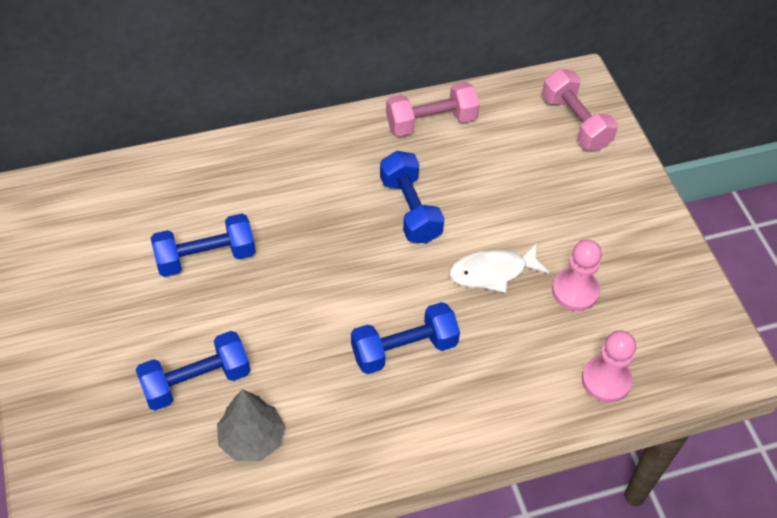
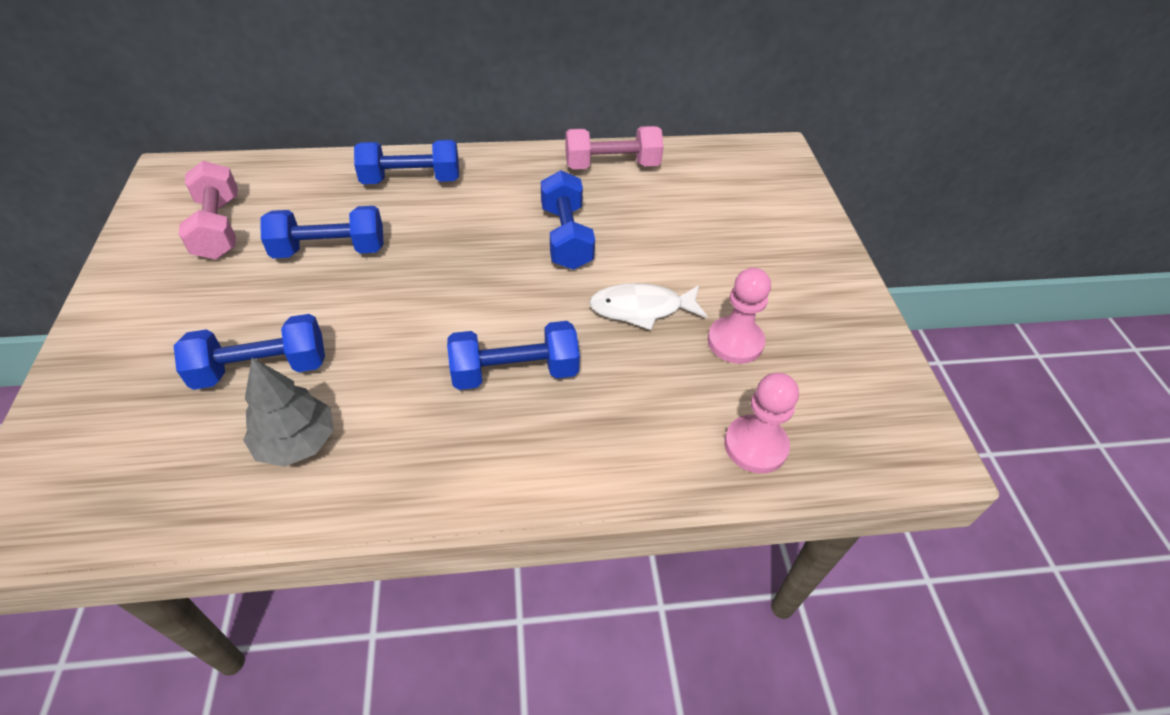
camera: 10 degrees right, 5 degrees down
(250, 168) = (411, 180): none -> blue dumbbell
(575, 122) = (766, 185): pink dumbbell -> pink dumbbell (218, 228)

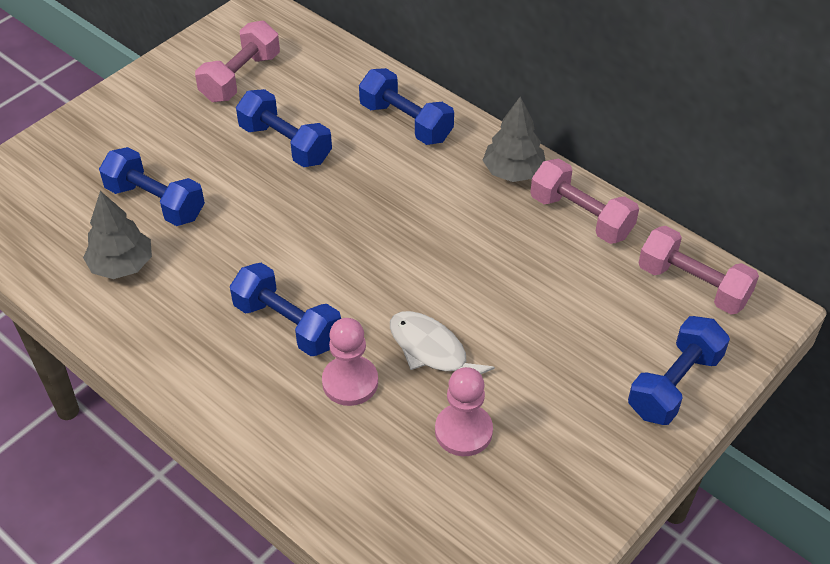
camera: 50 degrees right, 0 degrees up
(532, 166) = (513, 172): none -> grey tree
(566, 237) = (455, 252): blue dumbbell -> blue dumbbell (674, 384)
(726, 162) = (693, 285): none -> pink dumbbell
(755, 445) = (368, 507): pink pawn -> pink pawn (350, 382)

